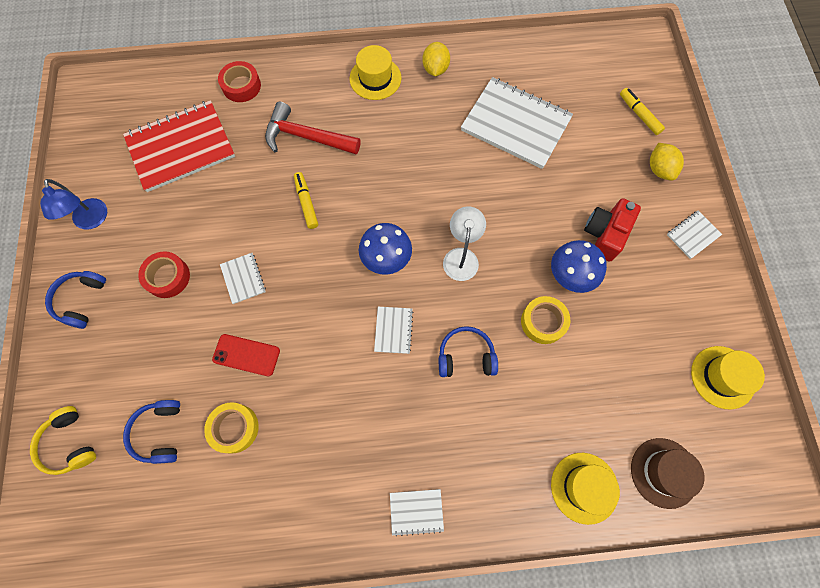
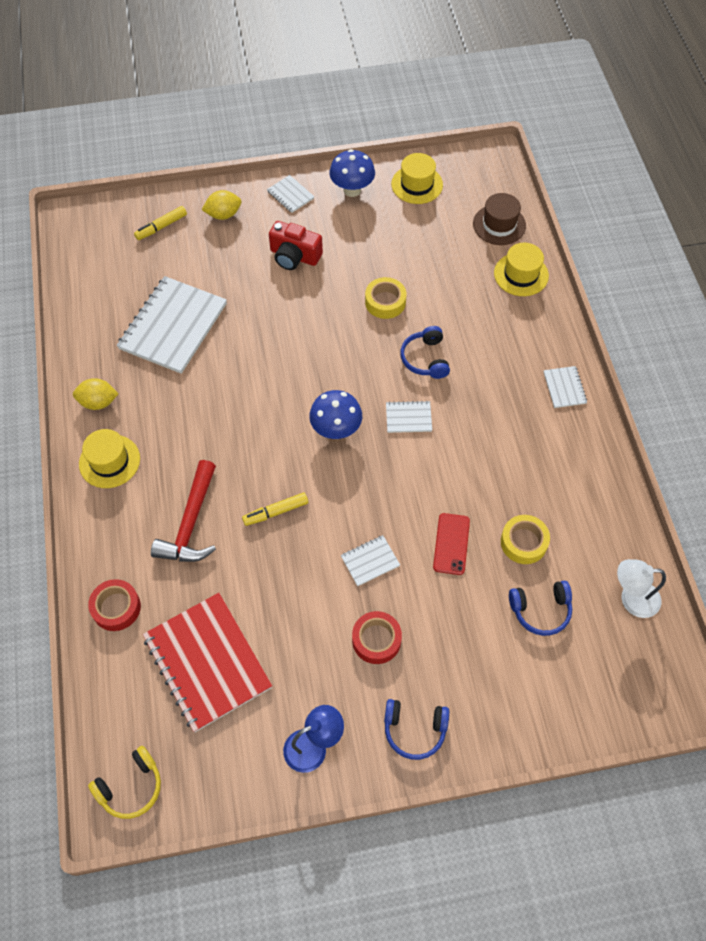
camera: 95 degrees left, 10 degrees down
(70, 443) = (568, 697): yellow headphones -> yellow headphones (131, 787)
(461, 256) = (327, 367): white lamp -> white lamp (631, 599)
(569, 276) = (339, 283): blue mushroom -> blue mushroom (352, 190)

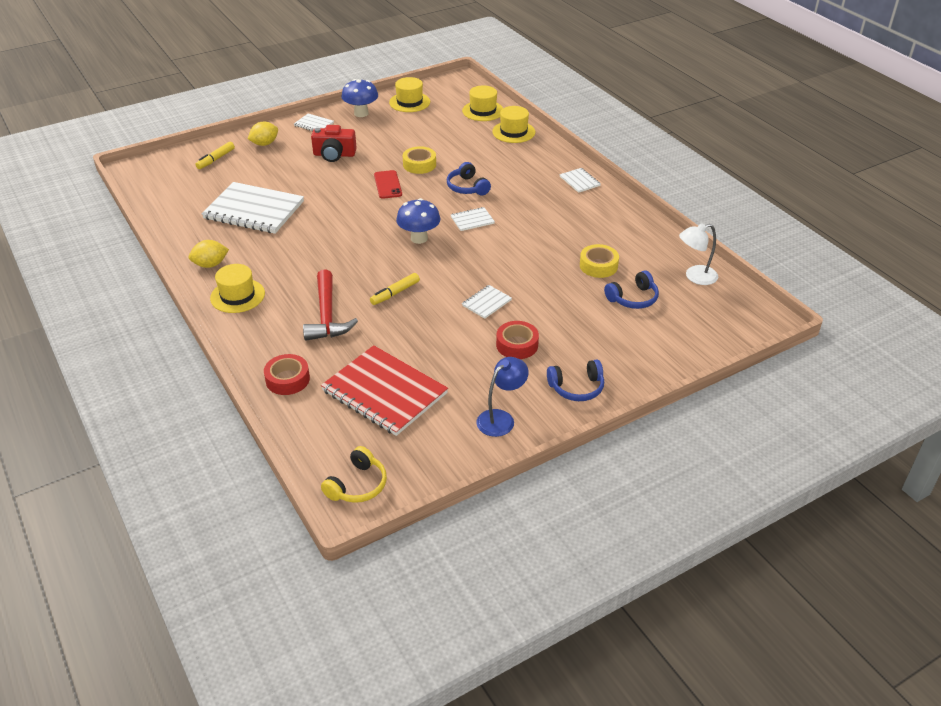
camera: 20 degrees left, 20 degrees down
(173, 326) = (254, 210): white notebook -> white notebook turned 75 degrees counterclockwise
(451, 544) = (544, 279): red phone -> red phone (387, 185)
(499, 225) = (483, 111): brown hat -> yellow hat

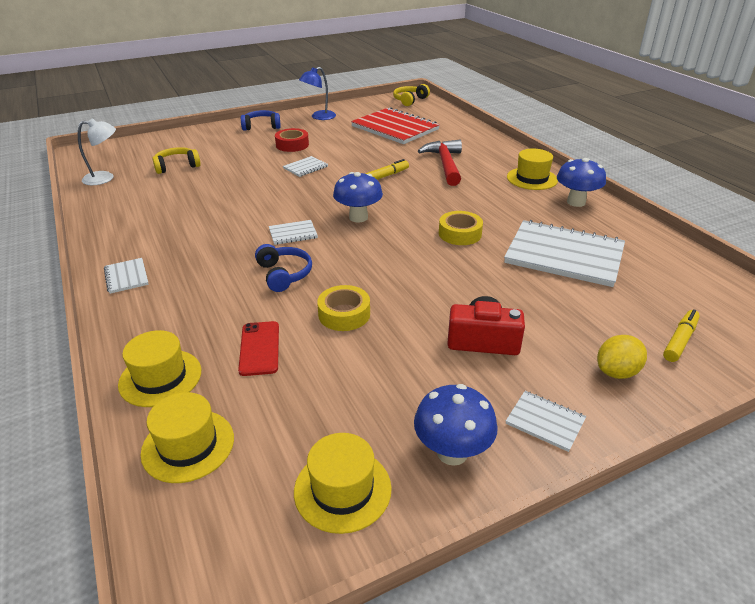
camera: 175 degrees left, 5 degrees down
(210, 264) = (576, 202): yellow lemon -> blue mushroom
(287, 379) = (465, 134): red tape -> none
(387, 185) = (393, 283): red phone -> red phone (260, 348)
(598, 266) = (186, 188): yellow tape -> yellow tape (460, 234)
(633, 298) = (177, 166): blue headphones -> yellow headphones

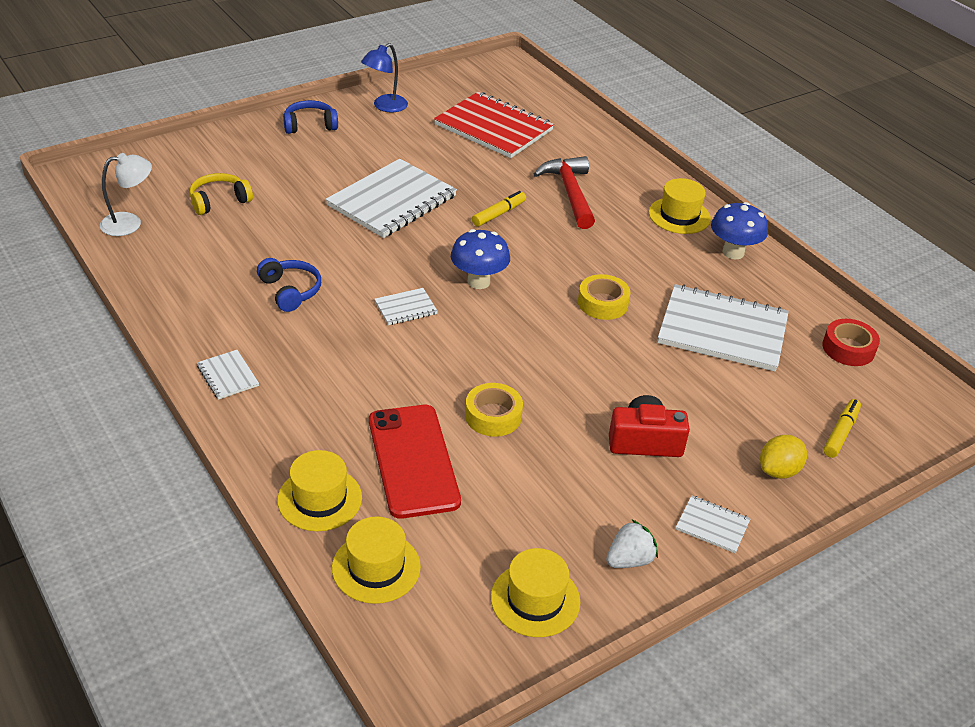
camera: 10 degrees left, 5 degrees up
(260, 348) = (413, 460): red phone -> red phone, size x1.76
(283, 274) = (411, 366): blue headphones -> blue headphones (290, 291)
(292, 145) = (362, 160): red tape -> red tape (848, 348)
(305, 167) = (392, 201): white notebook -> white notebook, size x2.24
(410, 100) = (504, 73): yellow headphones -> none
(452, 452) = (629, 560): blue mushroom -> white strawberry

